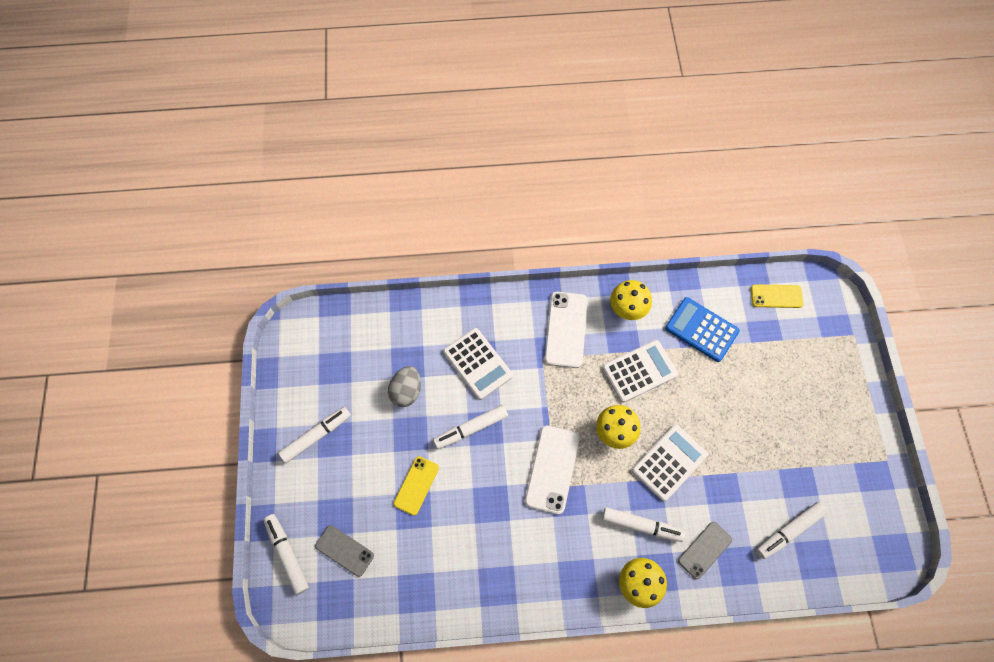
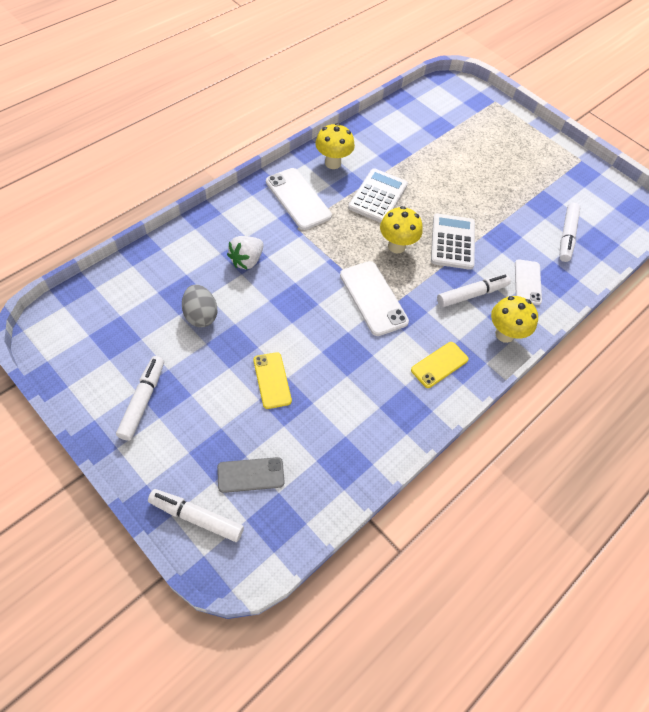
camera: 45 degrees left, 10 degrees down
(471, 429) = (282, 310): white marker -> none
(478, 364) = (246, 260): white calculator -> white strawberry
(701, 329) = (397, 147): blue calculator -> none
(705, 550) = (527, 282): grey phone -> white phone
(776, 296) = (427, 103): yellow phone -> yellow phone (439, 365)

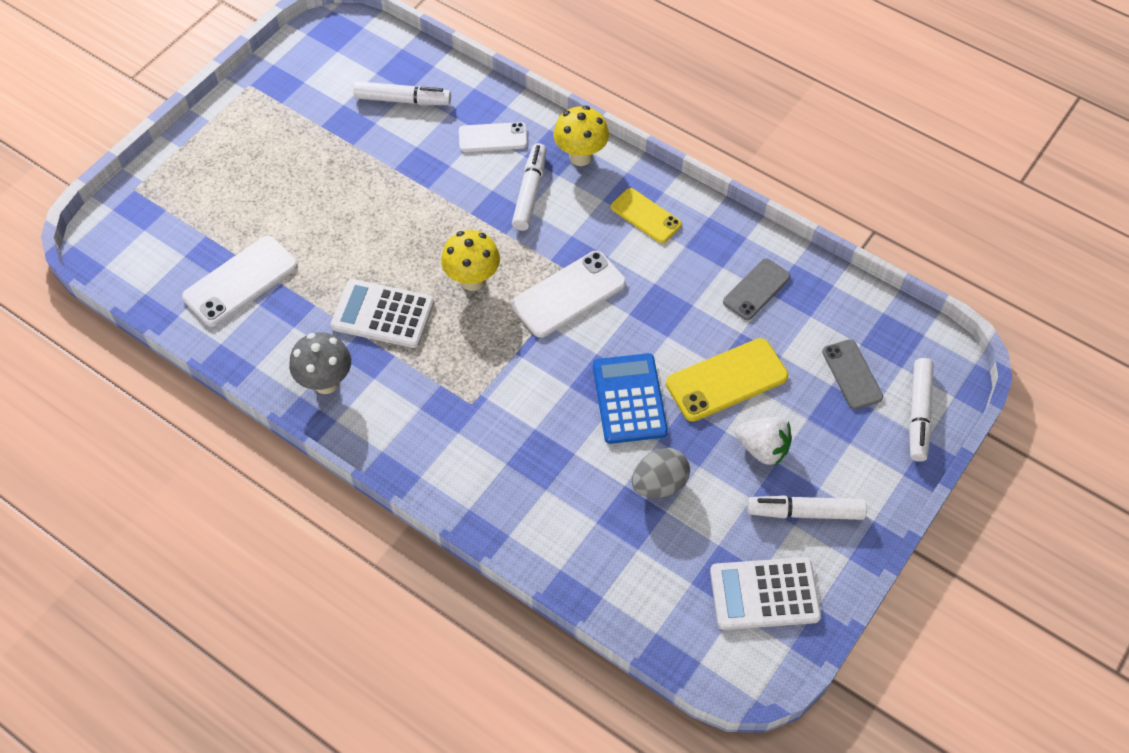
camera: 95 degrees left, 0 degrees up
(246, 260) = (550, 452): white strawberry -> white strawberry (762, 449)
(272, 380) = (726, 380): yellow phone -> yellow phone, size x1.54
(274, 314) = (629, 399): none -> blue calculator
(298, 199) = (414, 414): white phone -> white phone (241, 281)
(333, 163) = (326, 382): yellow mushroom -> grey mushroom
(352, 426) = (756, 289): none -> grey phone
(452, 242) = (447, 219): white calculator -> white calculator (764, 594)
(472, 294) = (530, 192): white marker -> white marker turned 45 degrees clockwise

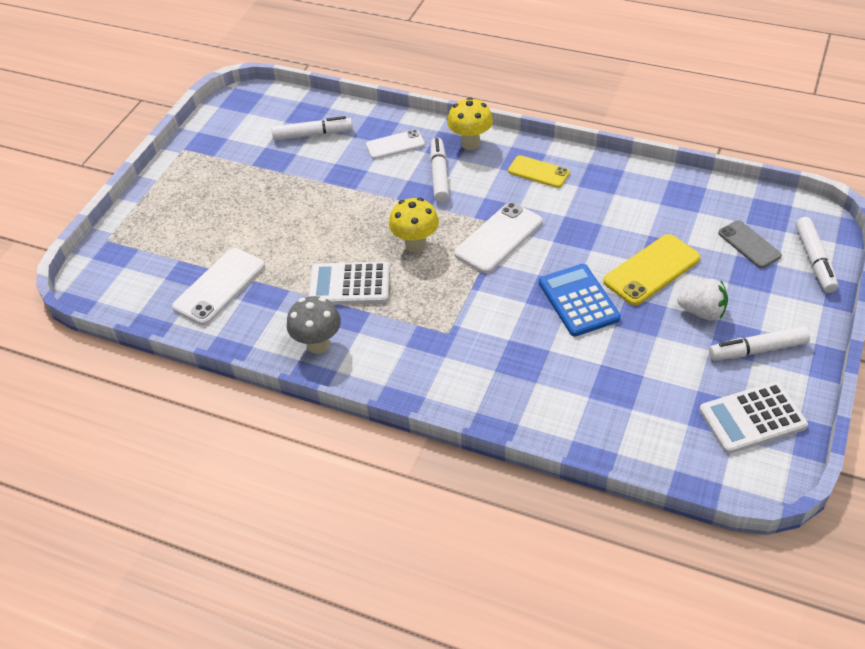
camera: 10 degrees left, 10 degrees down
(659, 484) = (629, 356): grey egg -> none
(756, 289) = (647, 203): grey phone -> none

